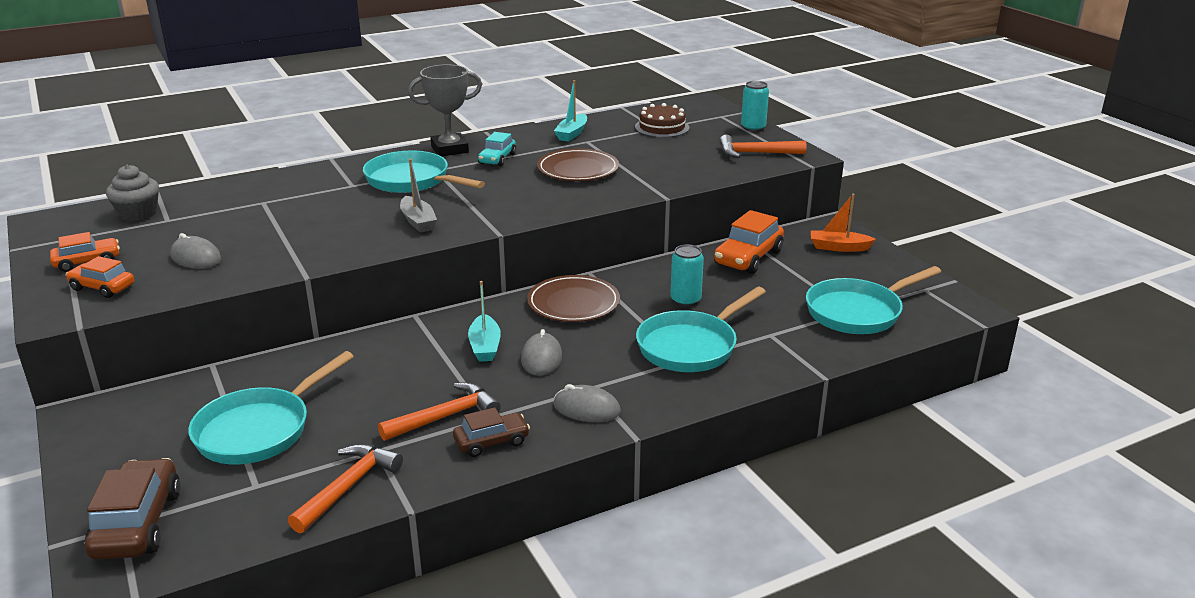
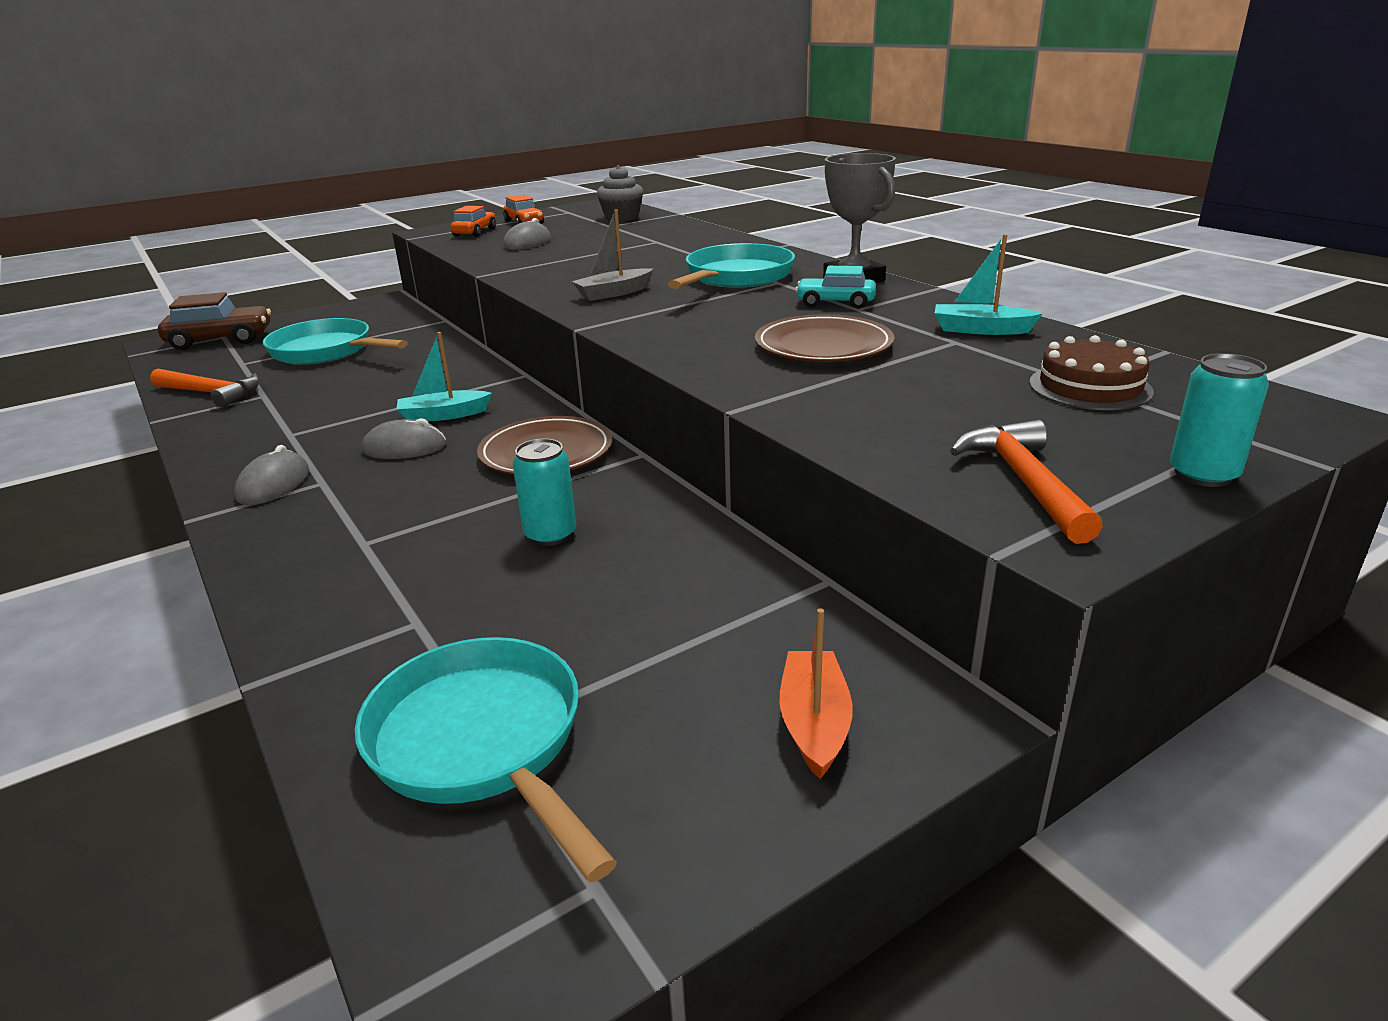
camera: 85 degrees right, 0 degrees up
(445, 416) = (303, 415): orange hammer -> none
(491, 442) = (240, 441): brown car -> none
(691, 346) = (400, 547): turquoise pan -> none
(748, 258) = (723, 592): orange car -> none

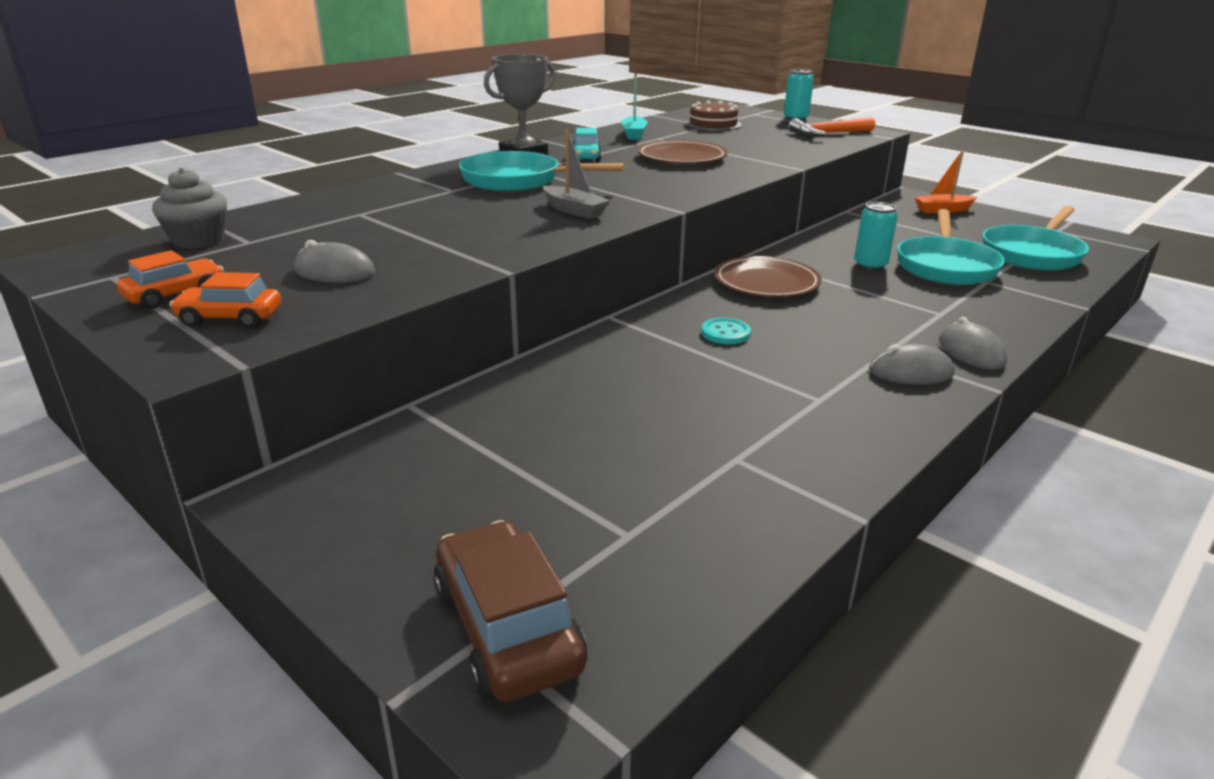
camera: 105 degrees left, 0 degrees up
(211, 393) = (752, 509): orange hammer -> none
(327, 351) = (557, 466): turquoise pan -> turquoise pan (945, 266)
(405, 447) = (800, 334): grey mouse -> grey mouse (971, 352)
(443, 415) = (725, 333): turquoise boat -> turquoise button

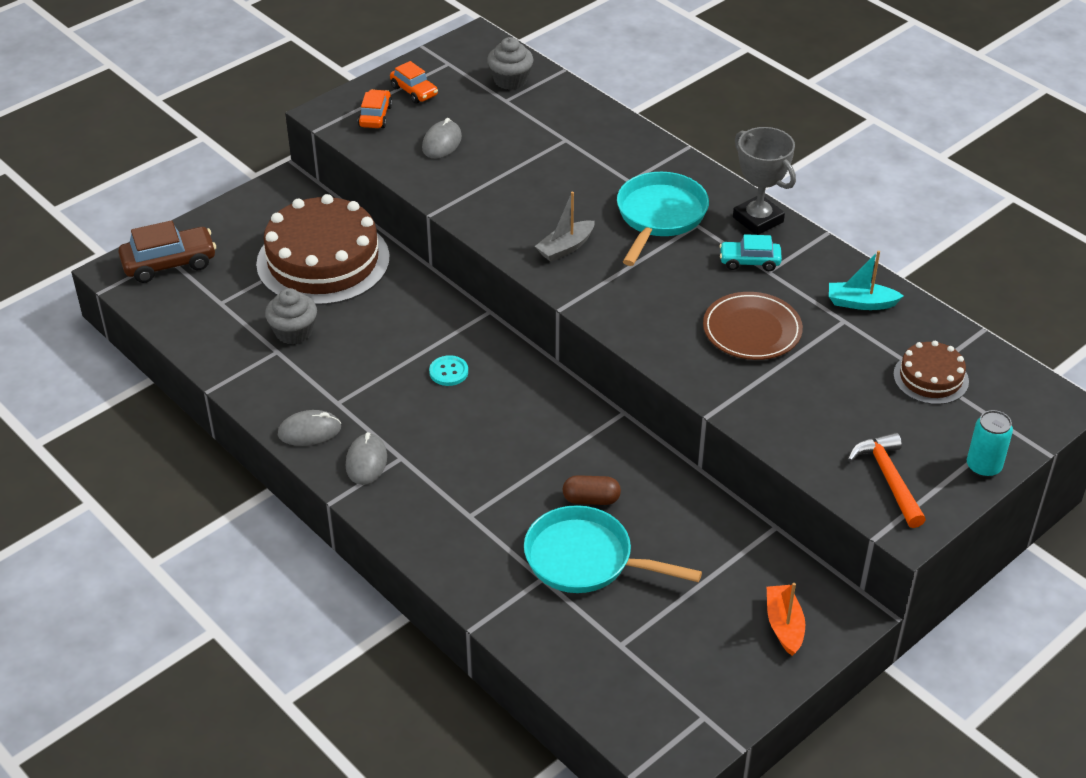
camera: 95 degrees right, 15 degrees up
(506, 437) = (323, 261): none -> brown cake
(686, 448) = (293, 332): none -> grey cupcake
(766, 282) = (551, 414): brown plate -> none
(870, 265) = (591, 499): turquoise can -> brown capsule
(971, 352) = (392, 509): grey mouse -> grey mouse (309, 431)
(1033, 254) = (620, 652): turquoise pan -> none

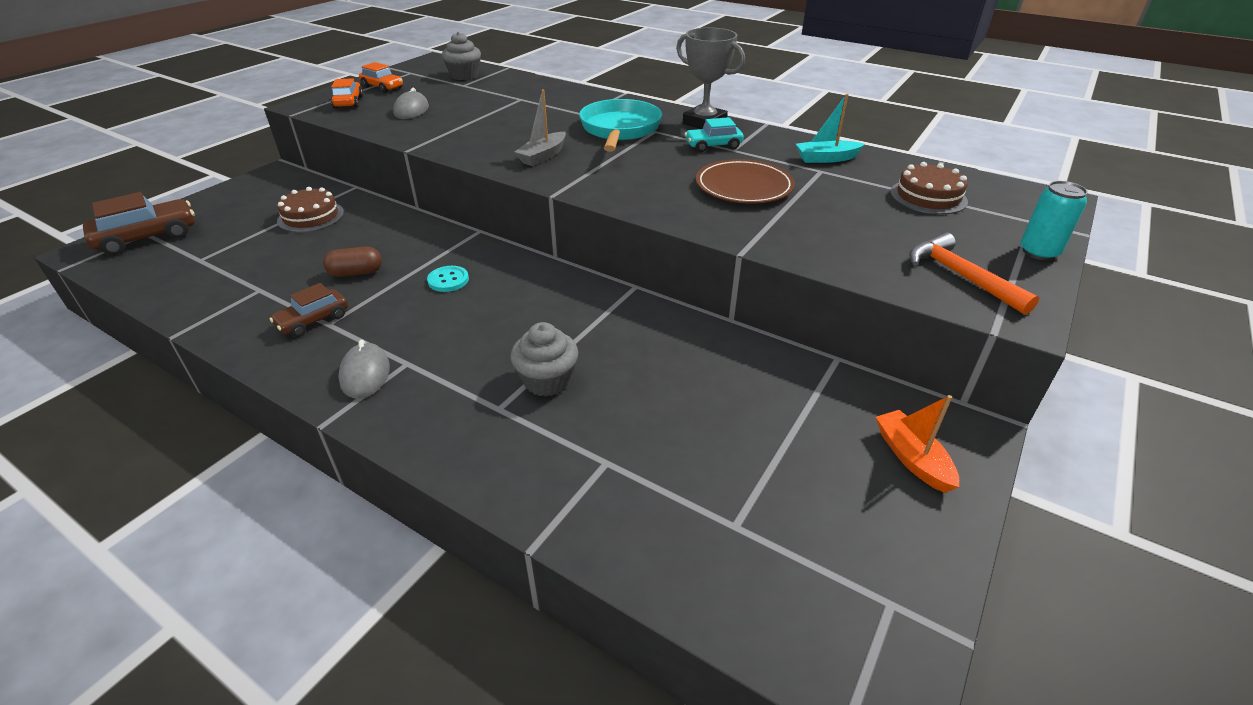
camera: 15 degrees left, 5 degrees down
(293, 332) = (279, 272): grey cupcake -> grey cupcake (547, 380)
(309, 431) = (295, 355): grey mouse -> none
(323, 261) = (311, 216): brown cake -> brown cake, size x0.49
(325, 397) = (313, 320): none -> brown car
(586, 559) = (651, 430): turquoise pan -> none
(591, 499) = (633, 367): brown capsule -> brown capsule (356, 273)

